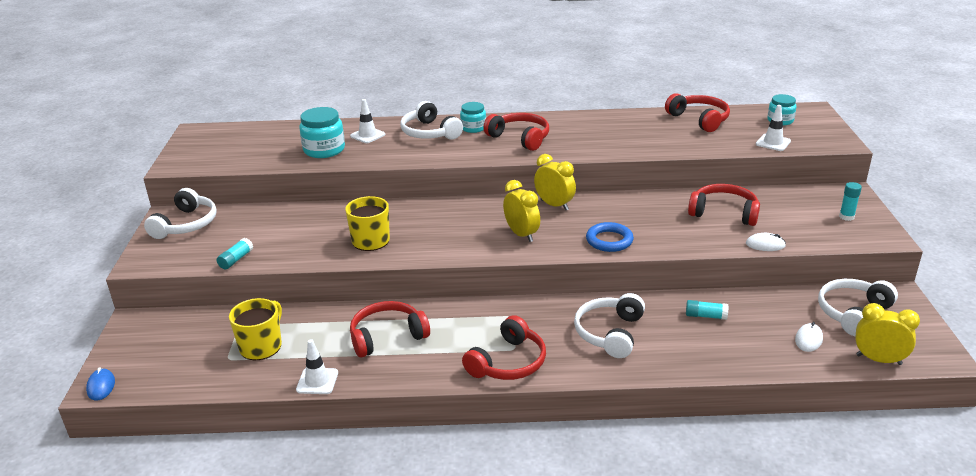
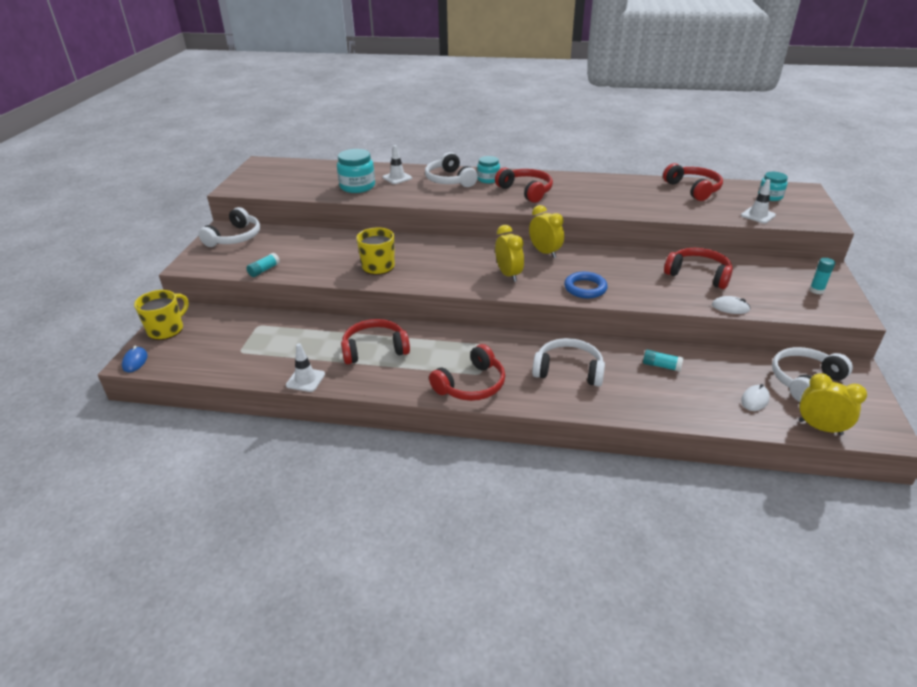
camera: 10 degrees right, 5 degrees up
(261, 346) = (270, 345): yellow mug -> yellow mug (166, 329)
(609, 333) = (568, 370): white headphones -> white headphones turned 75 degrees clockwise

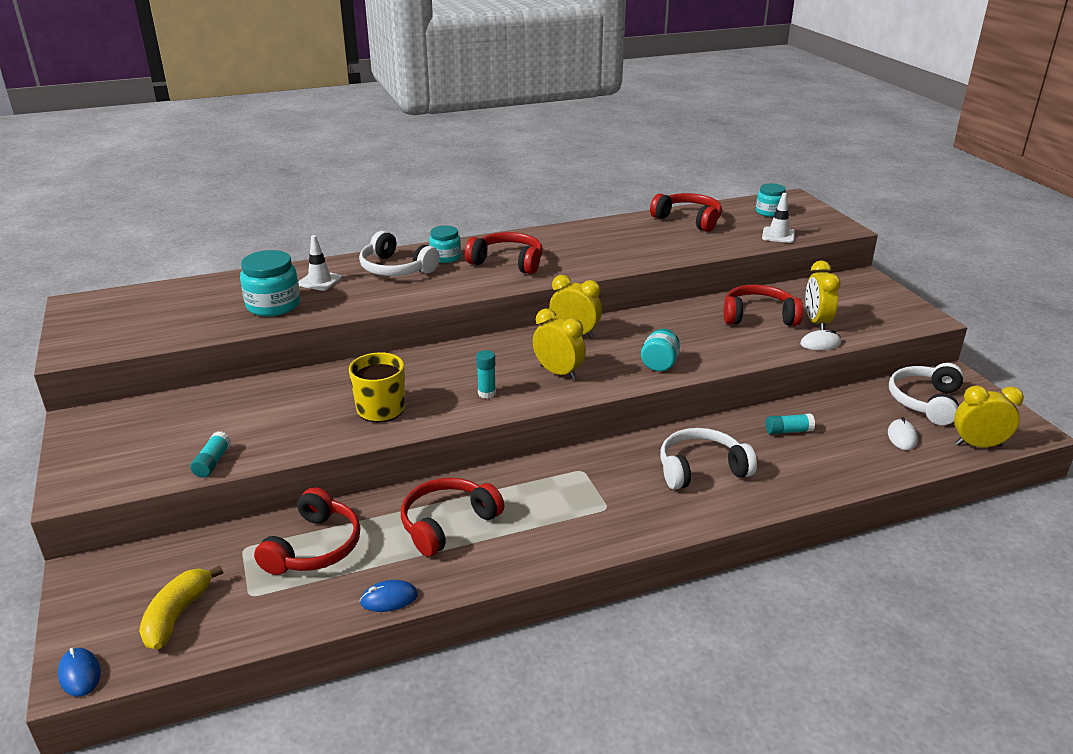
camera: 30 degrees left, 5 degrees down
(166, 329) = (91, 606): yellow mug -> none
(198, 349) = (177, 615): none -> yellow banana
(235, 237) = (114, 428): white headphones -> none
(305, 380) = (389, 599): white traffic cone -> blue mouse
(471, 385) = (610, 525): red headphones -> red headphones (315, 547)
(585, 288) = (659, 364): blue ring -> turquoise jar
(743, 291) = (816, 322): none -> yellow clock
(816, 290) = (877, 303): turquoise glue stick -> turquoise glue stick (486, 393)

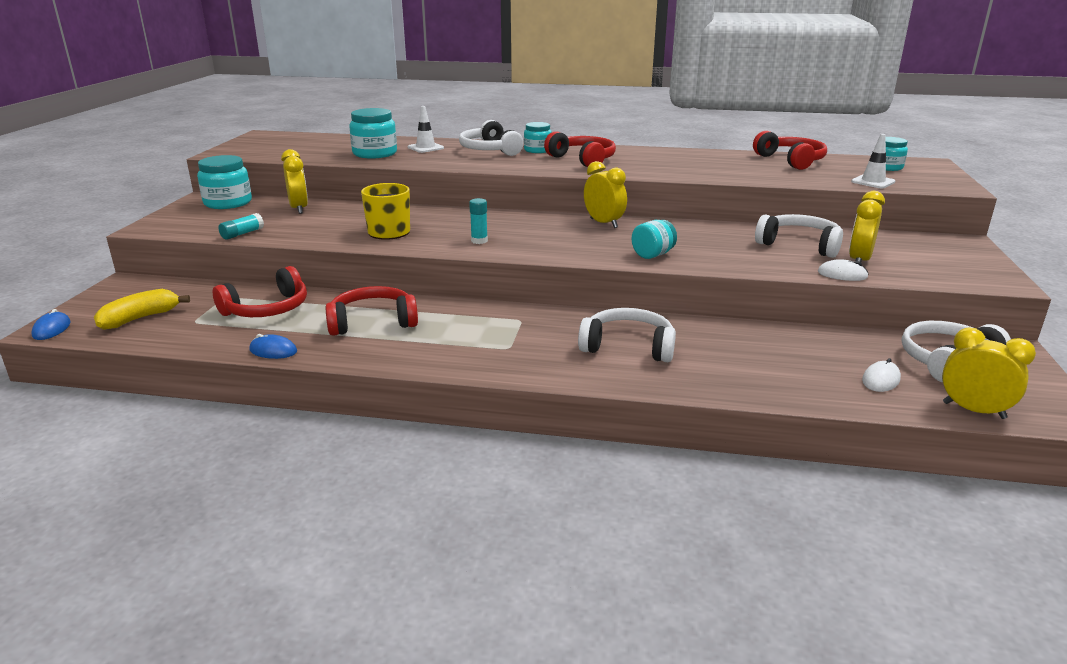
camera: 30 degrees right, 5 degrees down
(125, 418) = (228, 203): none -> turquoise jar
(558, 373) = (555, 242): yellow clock -> yellow clock (299, 209)
(758, 316) = (800, 245): red headphones -> white headphones
(788, 431) = (753, 344): turquoise glue stick -> none

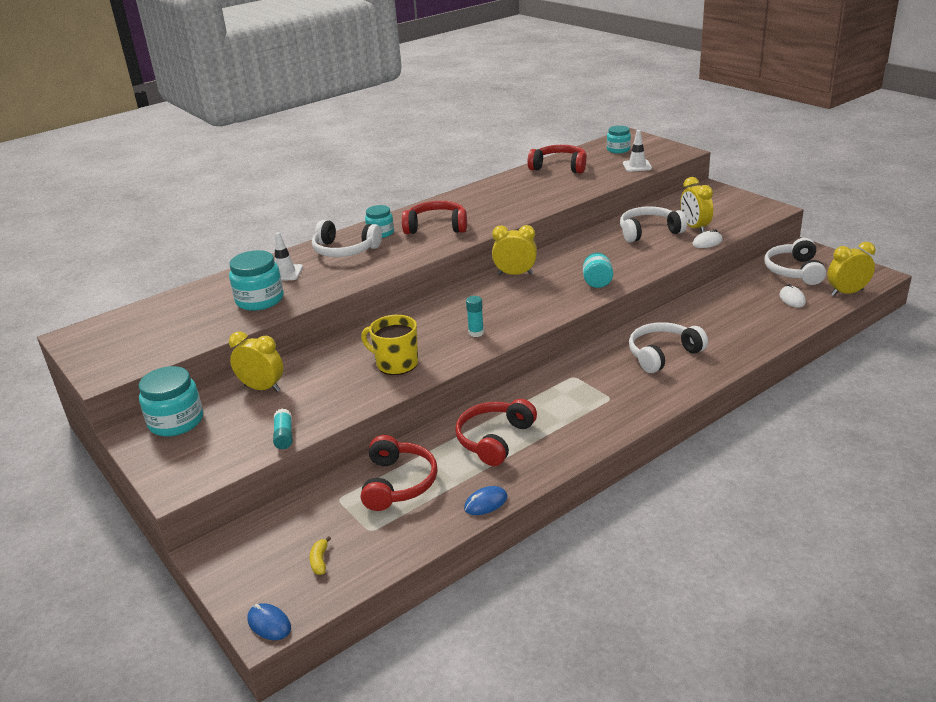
camera: 45 degrees left, 5 degrees up
(140, 318) = (320, 561): yellow banana -> yellow banana, size x0.51

